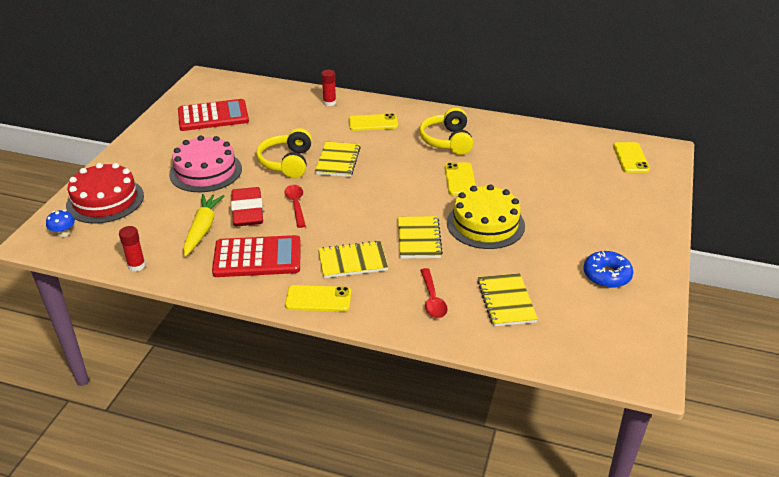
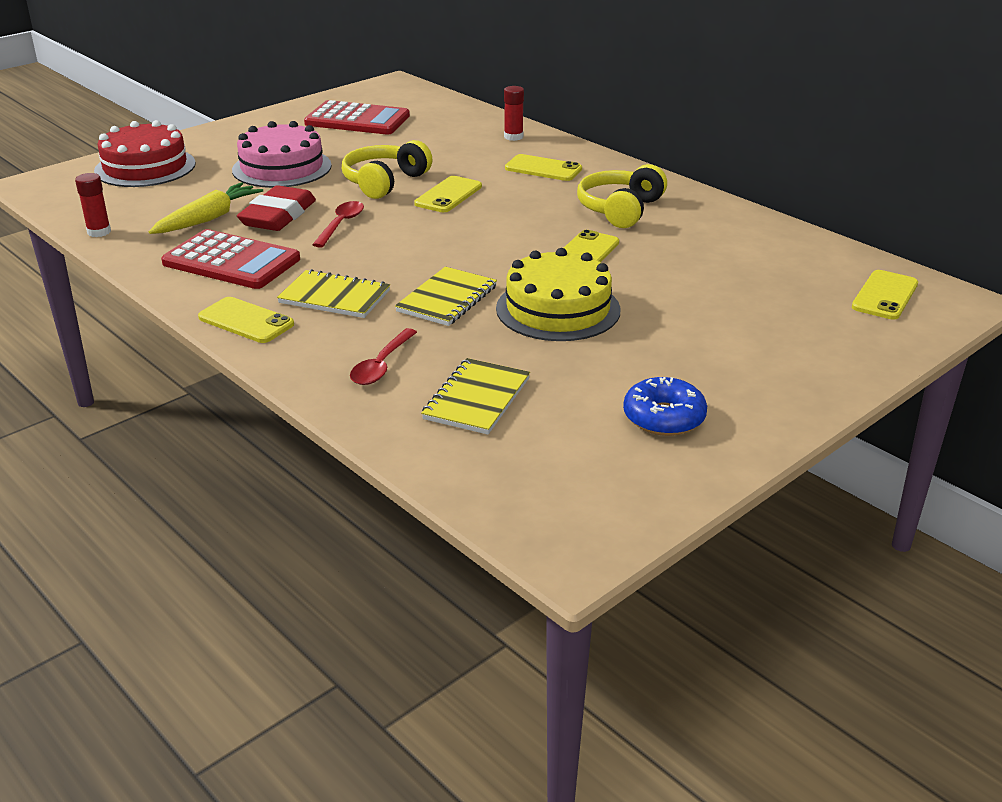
camera: 30 degrees right, 5 degrees down
(63, 233) = (68, 185): blue mushroom -> none
(338, 161) = (448, 195): yellow notebook -> yellow phone

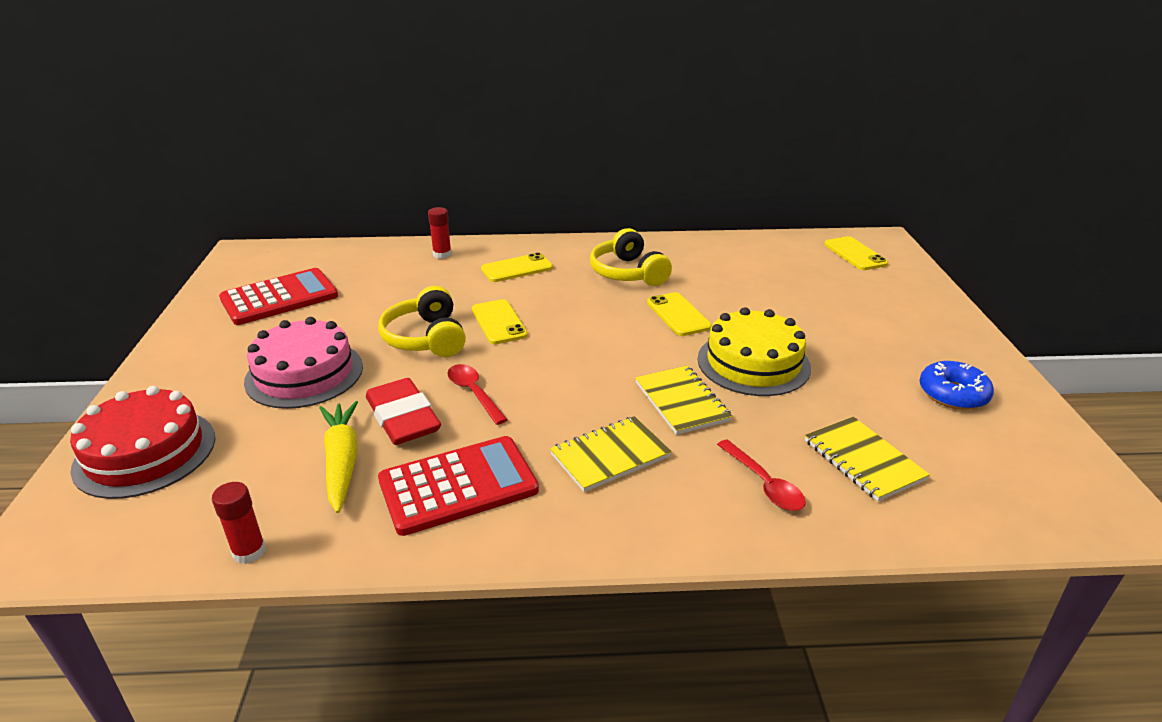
camera: 50 degrees left, 0 degrees up
(246, 321) = (596, 528): yellow phone -> none

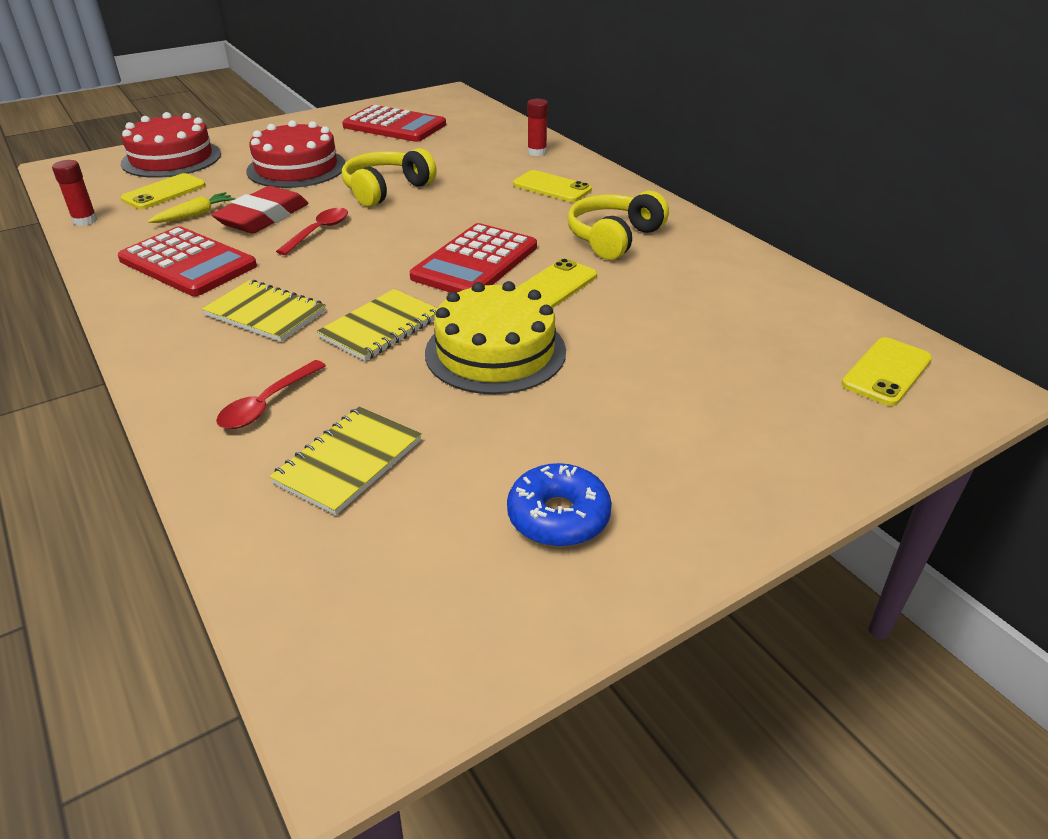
camera: 60 degrees right, 5 degrees up
(304, 374) = (296, 168): pink cake -> red cake
(342, 461) = (195, 215): yellow carrot -> yellow carrot, size x0.65
(499, 322) = (442, 208): yellow phone -> yellow phone (164, 192)
(612, 334) = (475, 262): none -> red calculator

